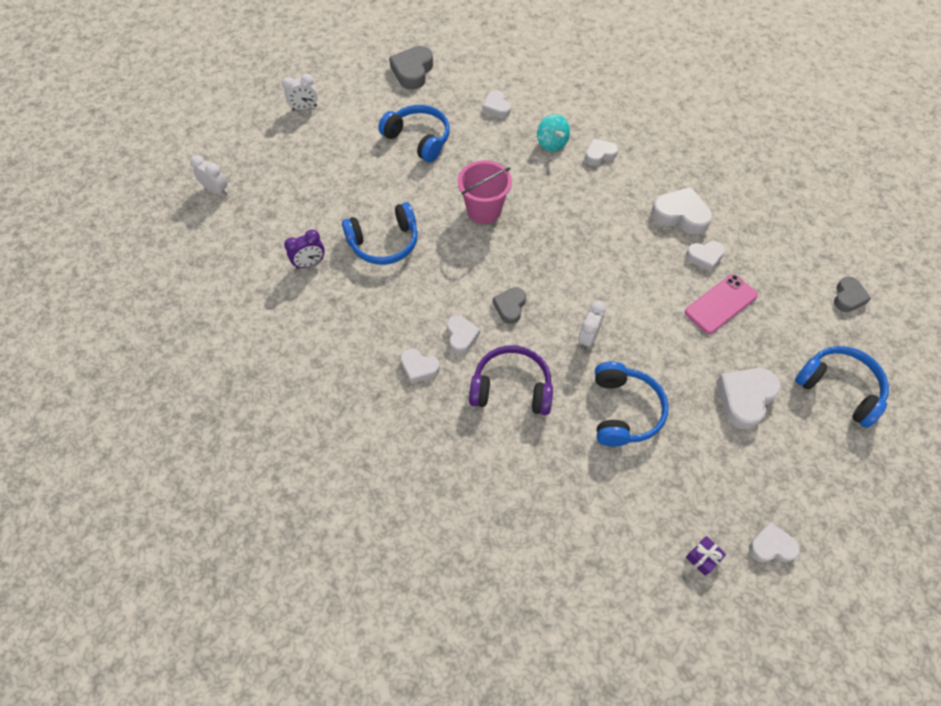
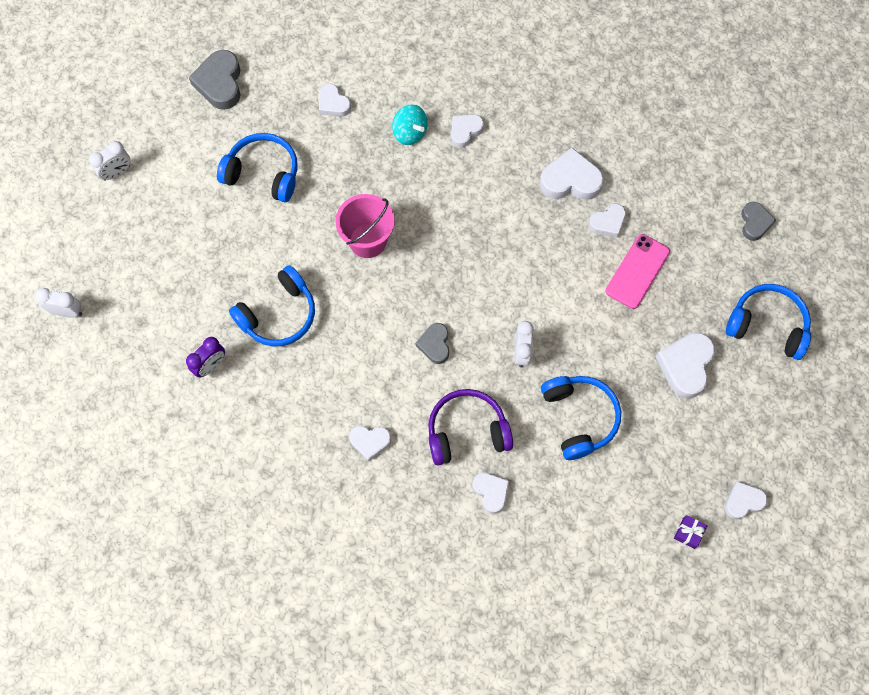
camera: 20 degrees left, 10 degrees up
(461, 336) = (398, 394): white heart -> white heart (491, 492)

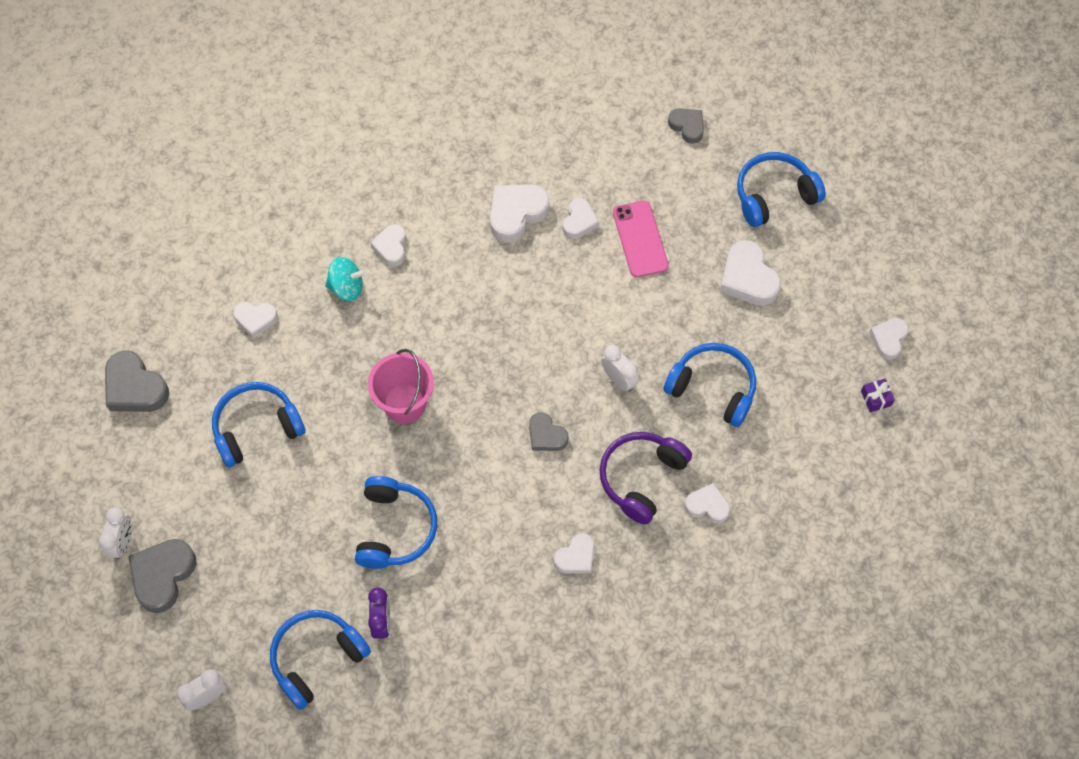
camera: 45 degrees left, 5 degrees down
(118, 214) = (163, 575): none -> grey heart
(150, 350) = (316, 658): none -> blue headphones

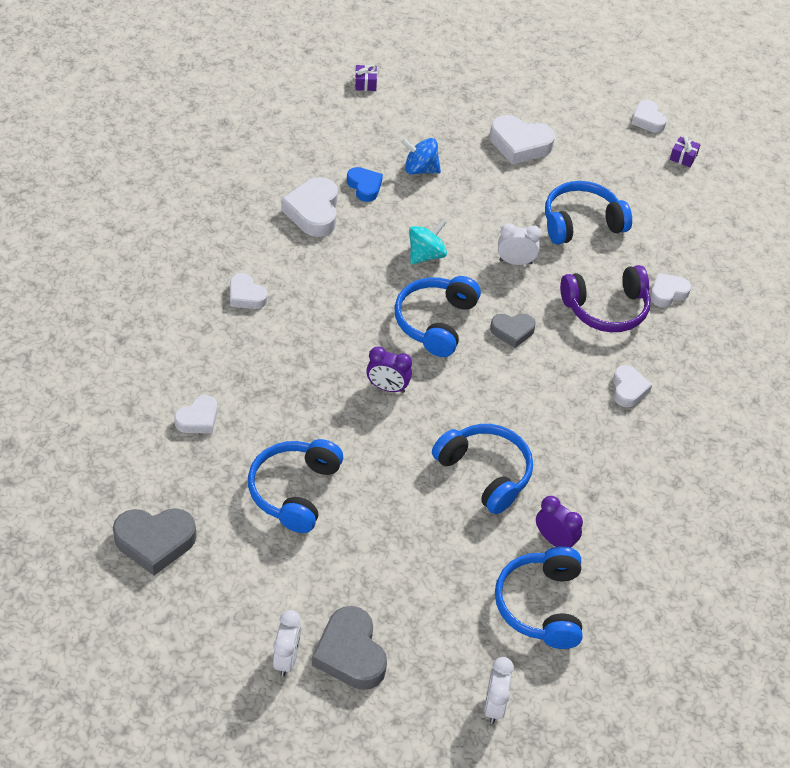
camera: 50 degrees left, 15 degrees down
(123, 542) = (287, 659): white clock -> white clock turned 45 degrees clockwise
(347, 287) = (245, 345): turquoise spinning top -> turquoise spinning top (426, 255)
(405, 403) = (387, 387): pink bucket -> purple clock
(579, 221) = (364, 186): white heart -> blue heart
(640, 239) = (420, 169): pink phone -> blue spinning top
(641, 478) = (606, 309): purple headphones -> purple headphones turned 90 degrees counterclockwise
(687, 126) = (365, 83): grey heart -> purple gift
(774, 195) = (474, 87): blue headphones -> blue headphones (435, 322)

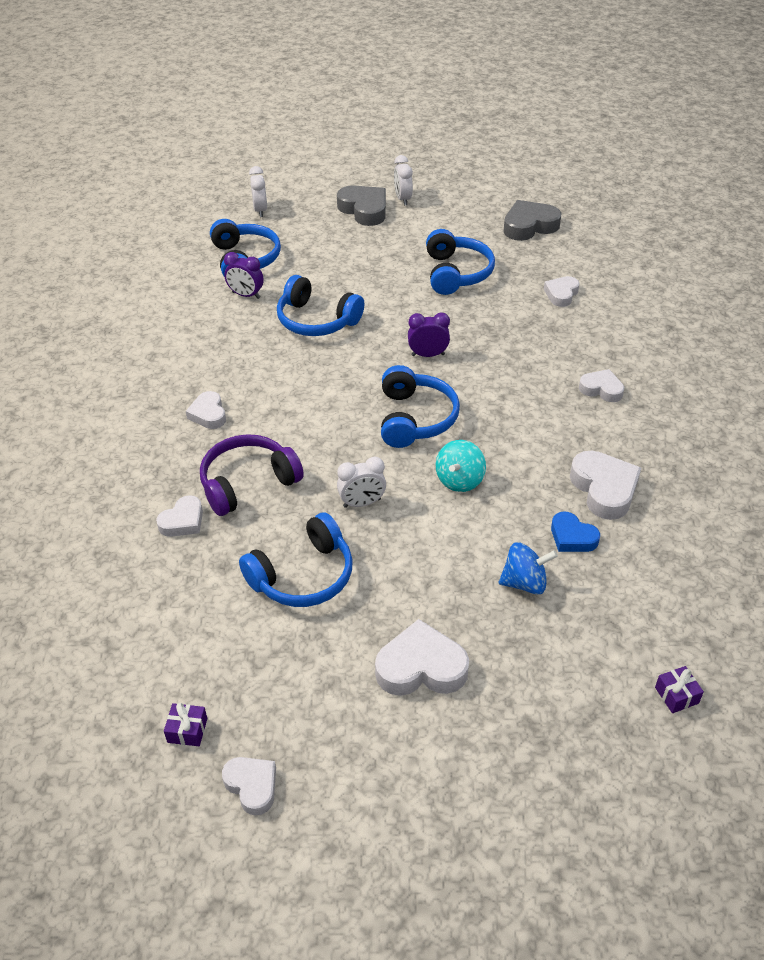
camera: 165 degrees right, 5 degrees down
(512, 331) = (337, 432): grey heart -> none

